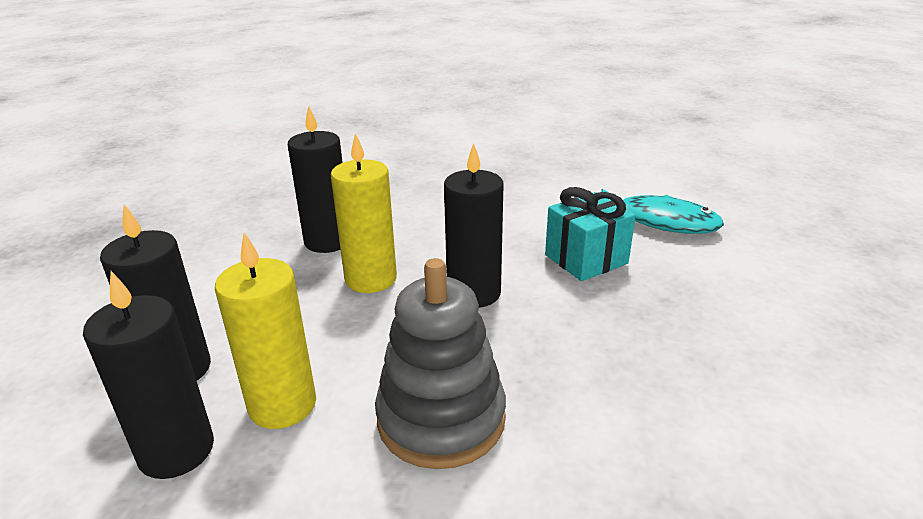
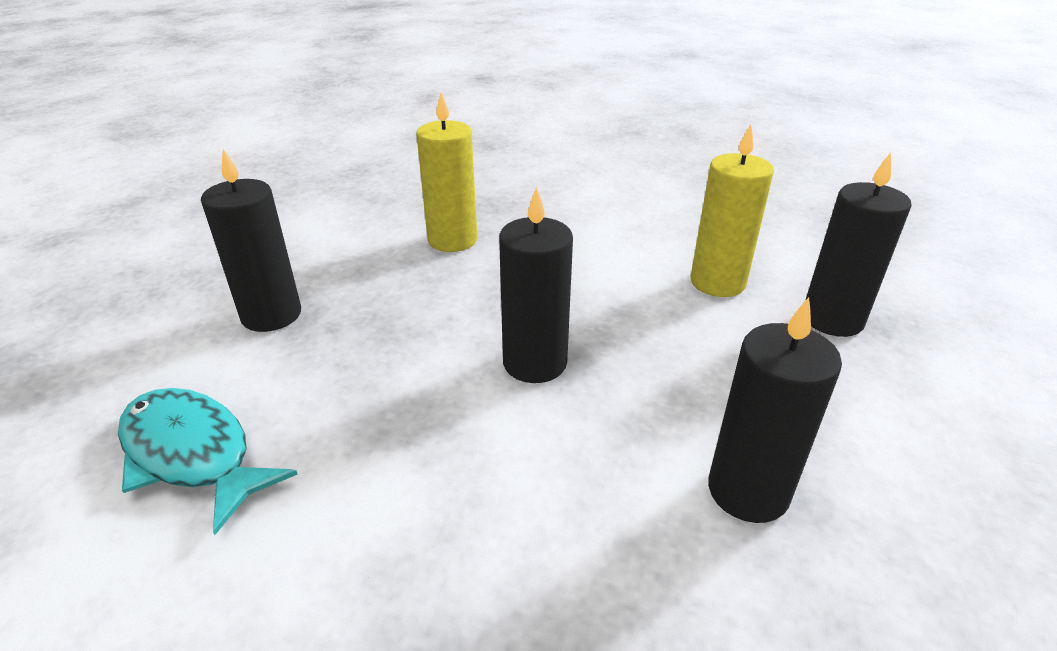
camera: 170 degrees left, 5 degrees up
(176, 450) = (783, 265): black candle -> black candle (271, 315)
(371, 279) = (663, 401): yellow candle -> yellow candle (452, 240)
(441, 419) = (590, 261): grey stacking toy -> none
(586, 259) = (369, 393): turquoise gift -> none

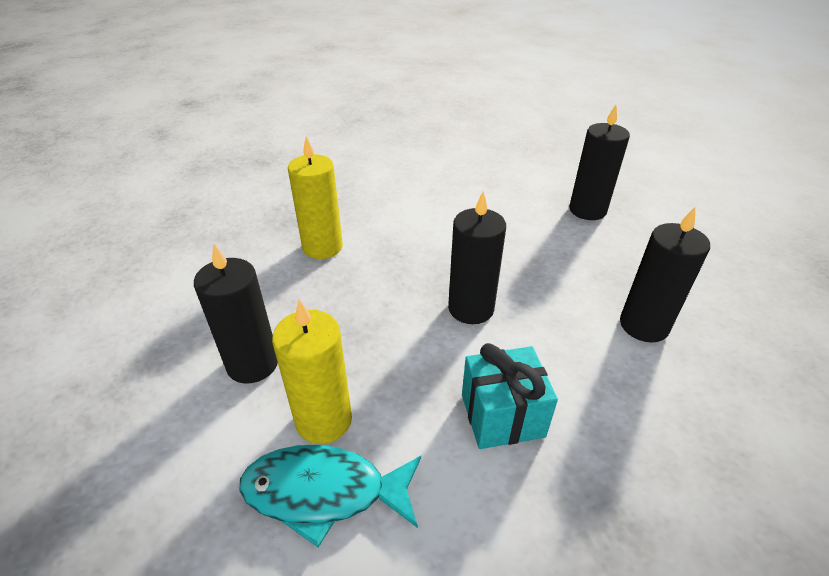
camera: 35 degrees left, 5 degrees up
(434, 488) = (502, 415): none -> turquoise gift
(717, 282) = (513, 211): yellow candle -> yellow candle (324, 420)

